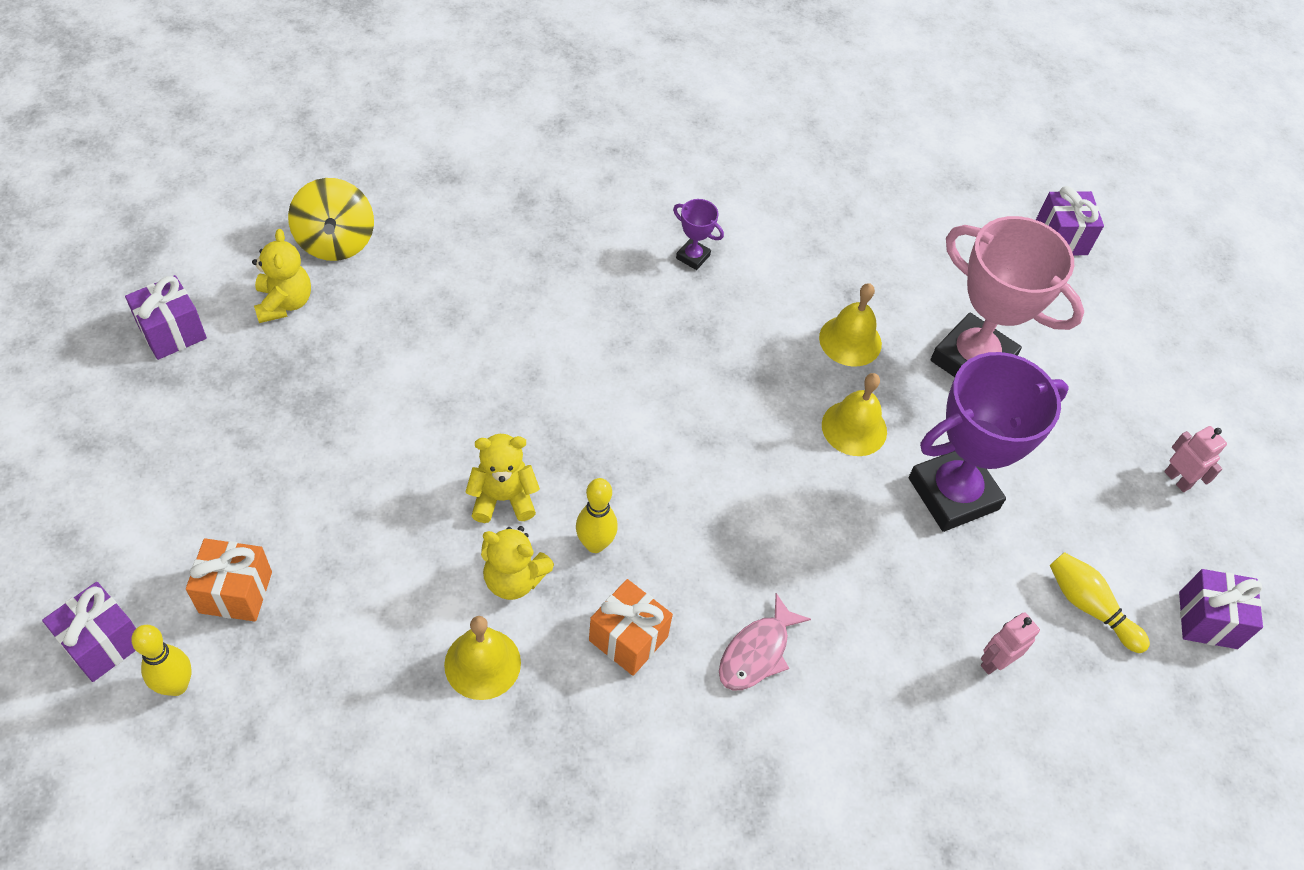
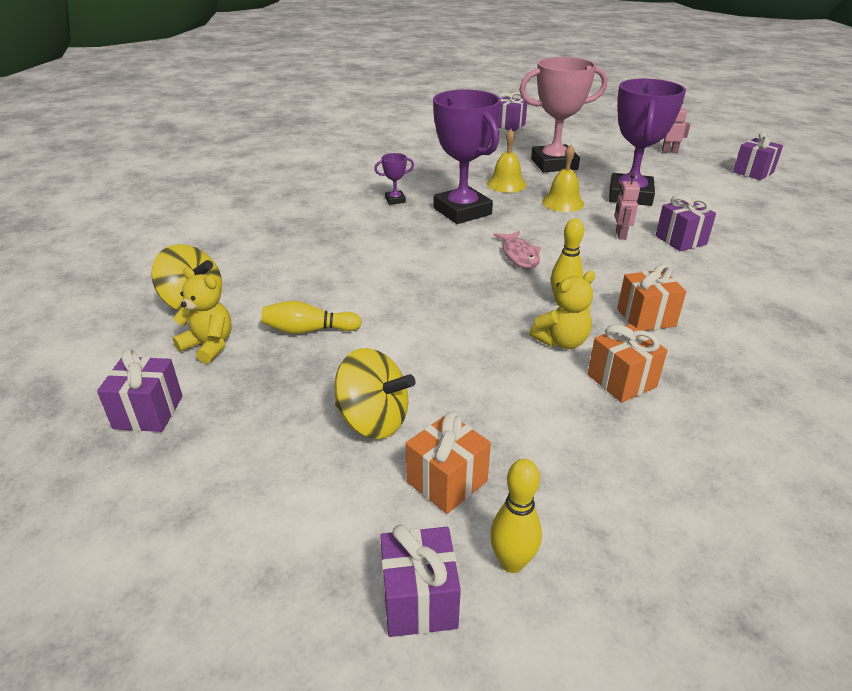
camera: 45 degrees left, 20 degrees down
(274, 493) = (373, 420): none -> yellow spinning top
(482, 663) = (621, 381): yellow bell -> orange gift
(503, 498) = (492, 321): yellow teddy bear -> none
(726, 338) = (462, 211): none -> purple trophy
(757, 652) = (689, 280): pink fish -> pink fish (519, 255)
(864, 604) = (680, 240): none -> purple gift
(995, 662) = (743, 222): pink robot -> pink robot (620, 235)
(1089, 607) = (726, 191): yellow bowling pin -> yellow bowling pin (309, 330)

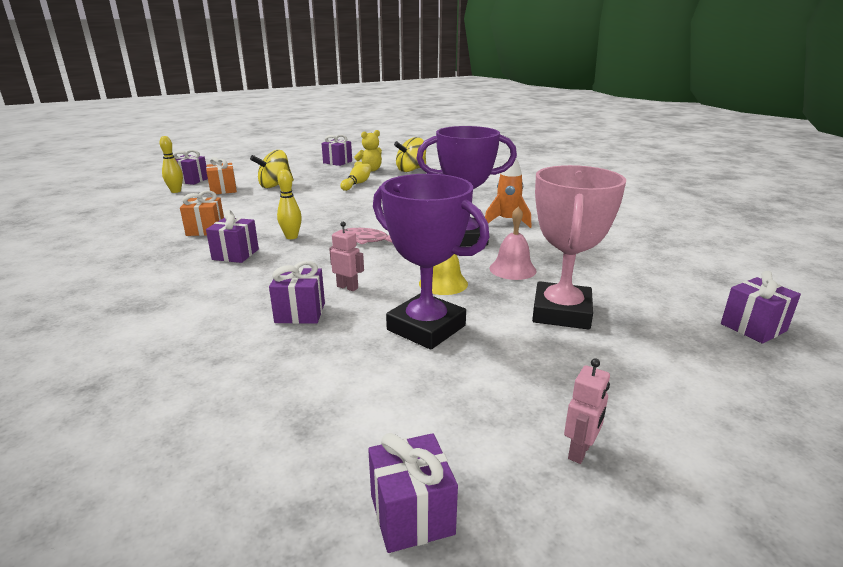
camera: 115 degrees right, 10 degrees down
(395, 200) = (507, 221): purple trophy -> orange rocket
(506, 184) = (512, 269): yellow bell -> pink bell
(562, 341) = (258, 226): yellow teddy bear -> none
(646, 317) = (235, 254): orange gift -> purple gift

